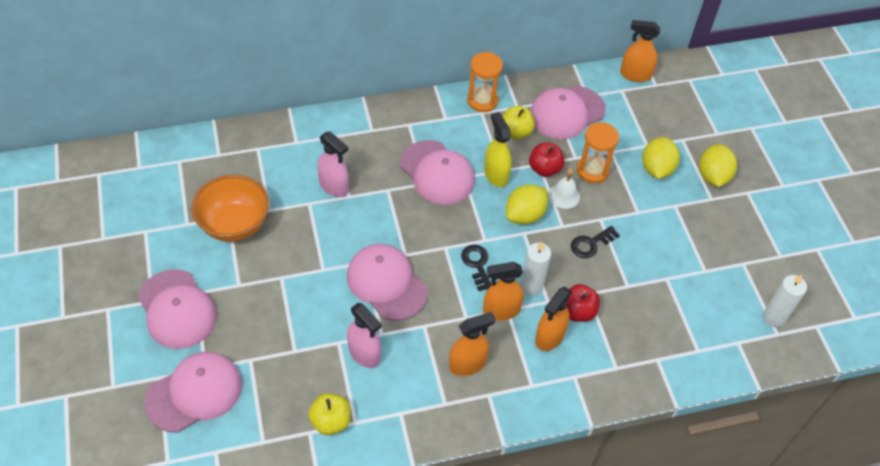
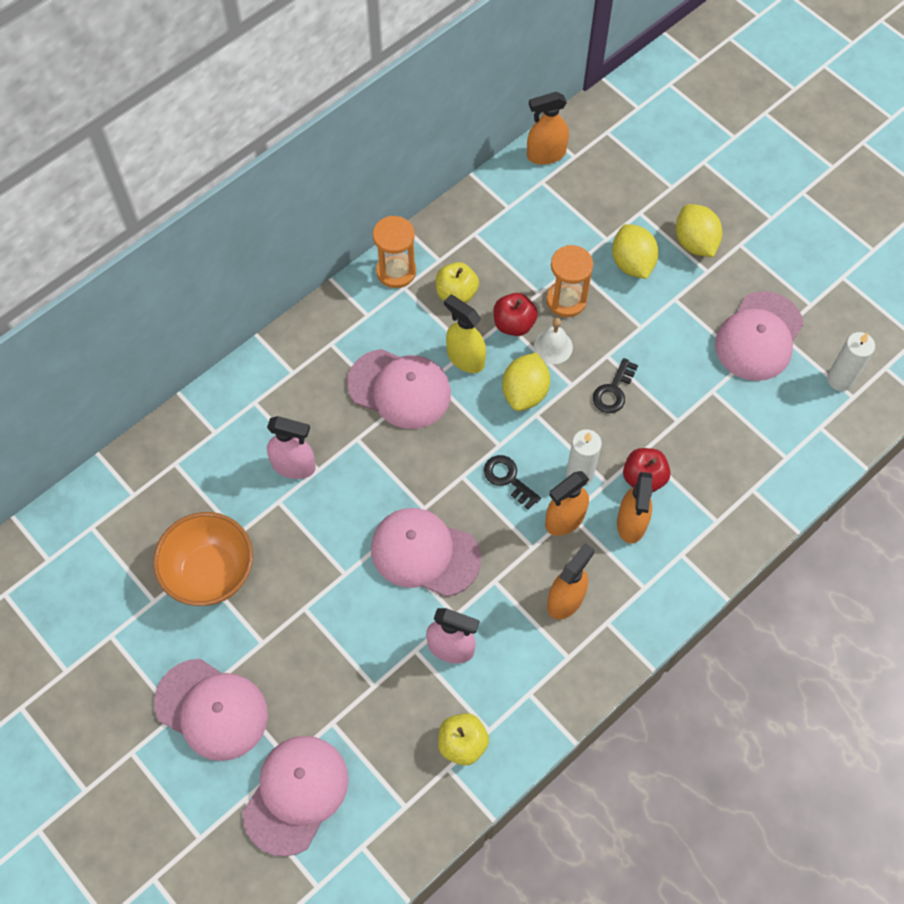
camera: 25 degrees left, 10 degrees up
(567, 113) = (498, 240): pink cap -> pink cap (759, 336)

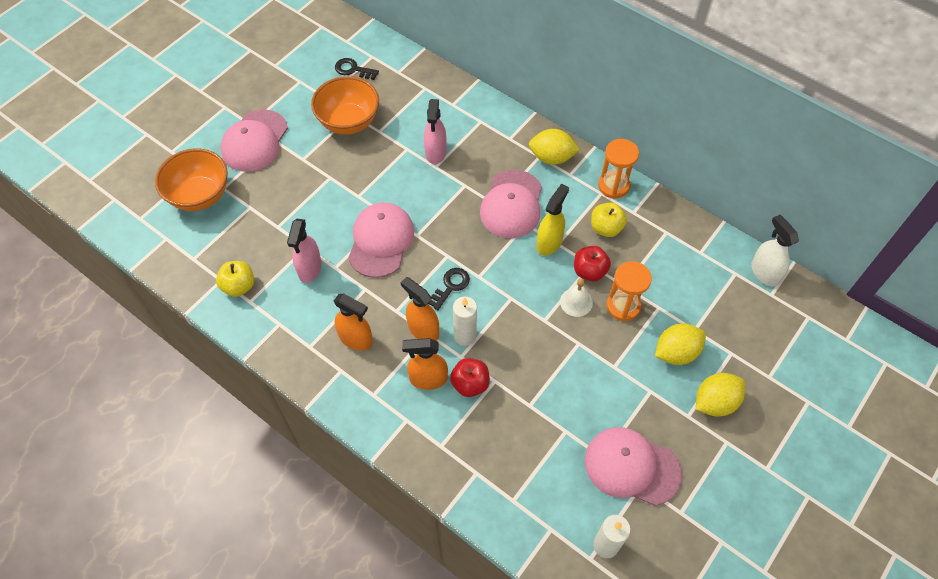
camera: 80 degrees right, 5 degrees down
(296, 794) = (200, 196): pink cap -> orange bowl
(525, 392) = (529, 287): yellow lemon -> yellow lemon (551, 157)
(545, 154) = (764, 272): orange spray bottle -> white spray bottle
(613, 391) = (546, 352): black key -> black key (353, 69)

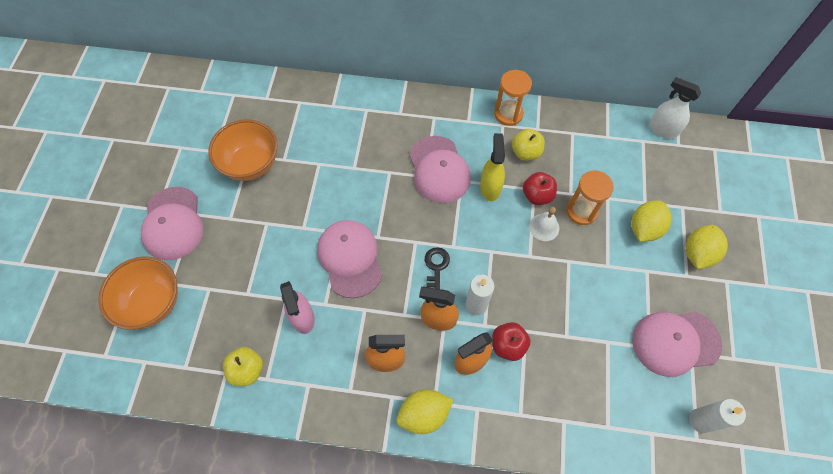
camera: 30 degrees left, 5 degrees up
(353, 69) = (224, 114): black key -> none
(435, 152) = (346, 155): pink spray bottle -> none
(551, 157) = (445, 114): yellow lemon -> yellow lemon (424, 414)

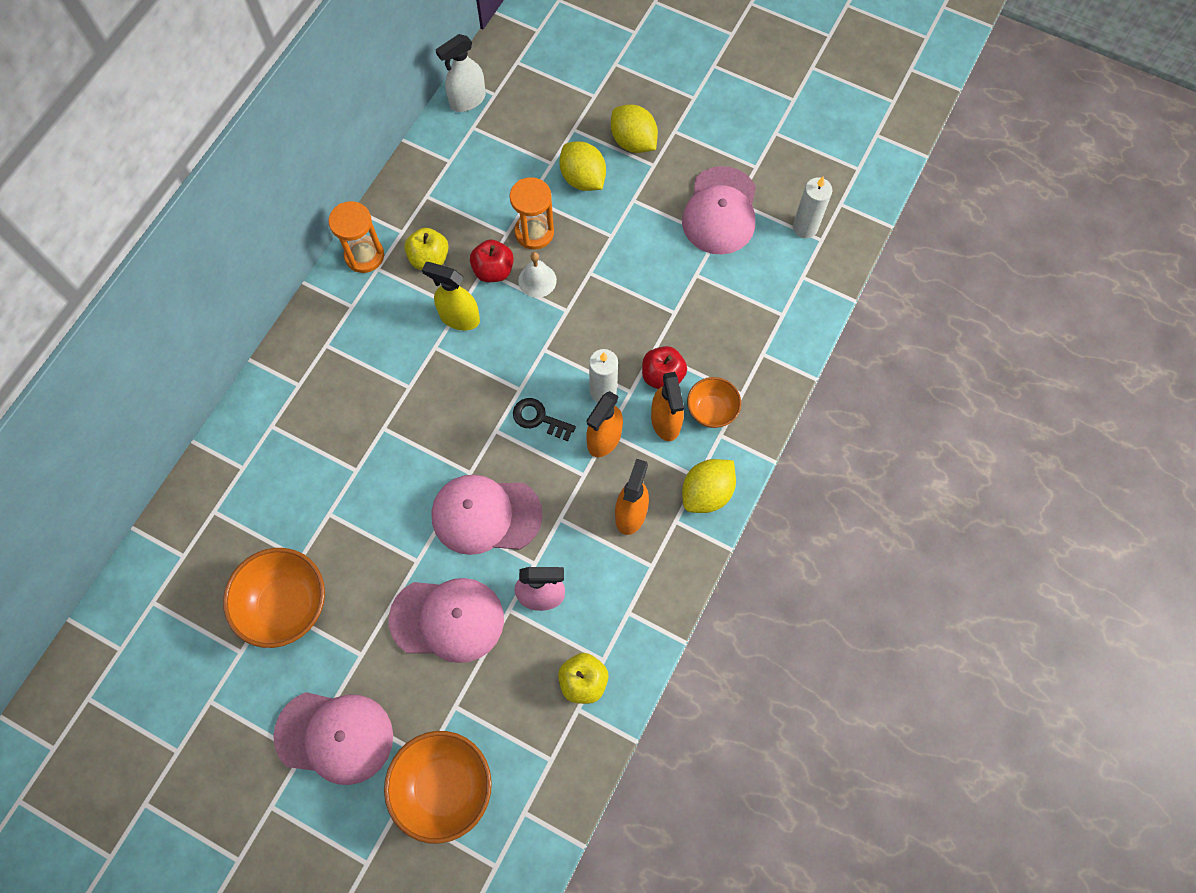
camera: 70 degrees left, 5 degrees up
(424, 414) = (706, 493): yellow lemon -> yellow lemon turned 45 degrees clockwise
(439, 169) = (407, 367): pink cap -> pink cap (447, 619)
(495, 394) = (711, 411): none -> orange bowl

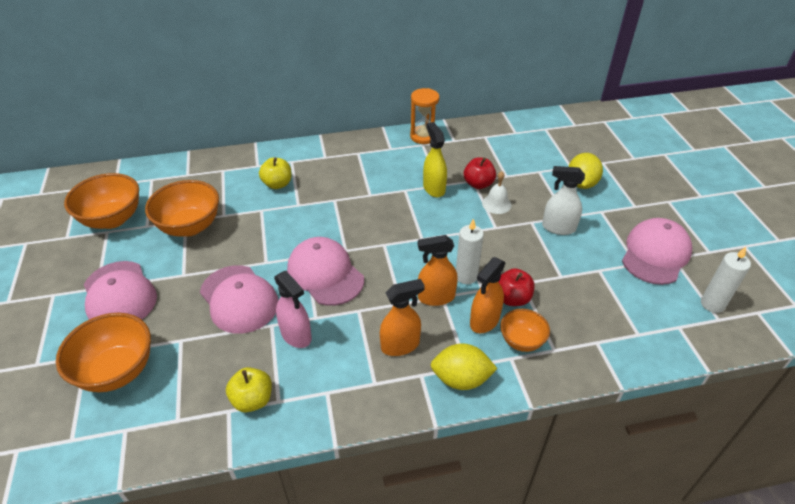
camera: 50 degrees right, 25 degrees down
(192, 684) = (112, 219): none -> orange bowl
(429, 259) = (452, 158): yellow apple -> yellow apple (277, 184)
(467, 100) = (556, 118): white spray bottle -> white spray bottle (558, 228)
(534, 232) = (522, 185): orange hourglass -> none
(539, 418) = (413, 258): black key -> none
(633, 142) = (634, 189): yellow lemon -> none
(720, 211) = (655, 254): pink cap -> pink cap turned 150 degrees clockwise

